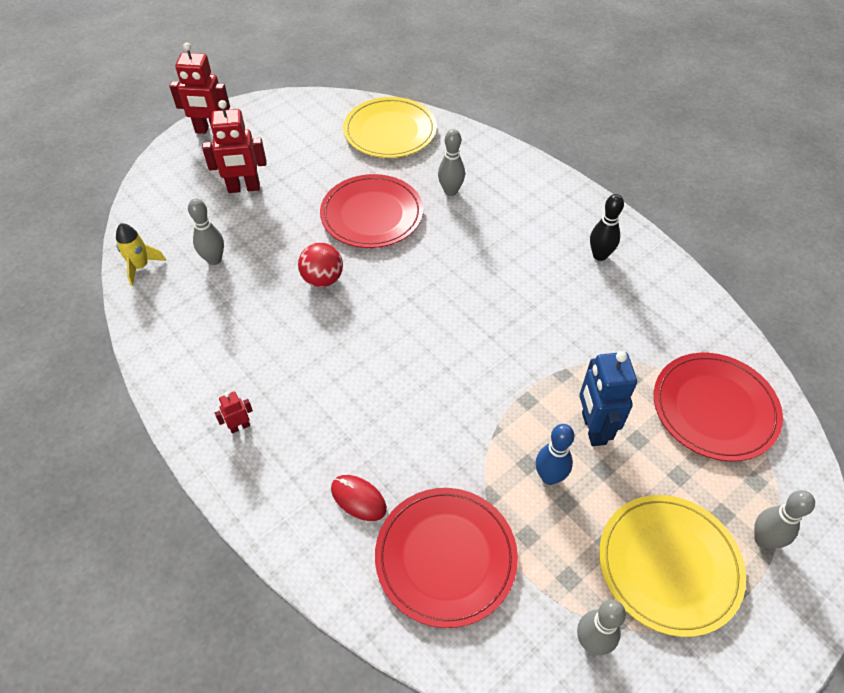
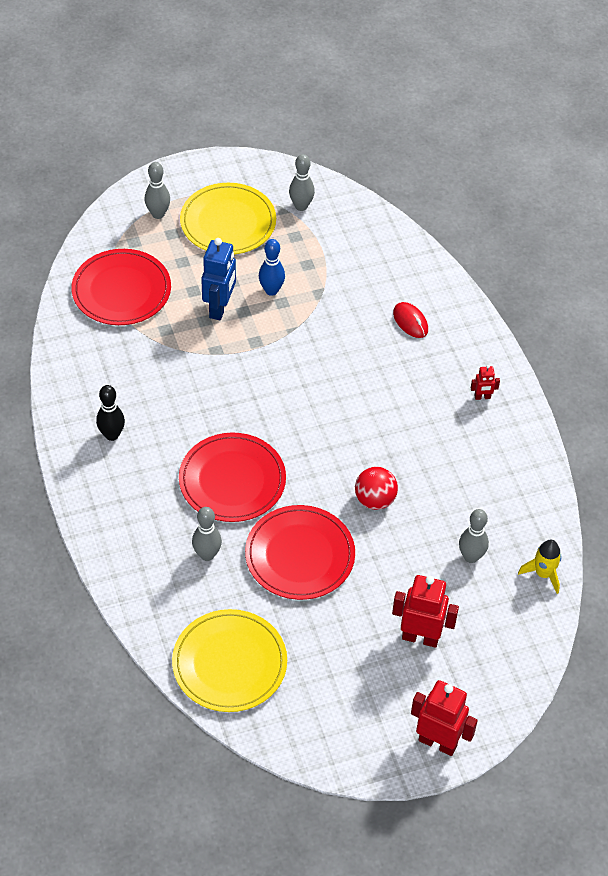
camera: 160 degrees left, 0 degrees up
(445, 557) = (366, 271): red plate -> red plate (232, 480)

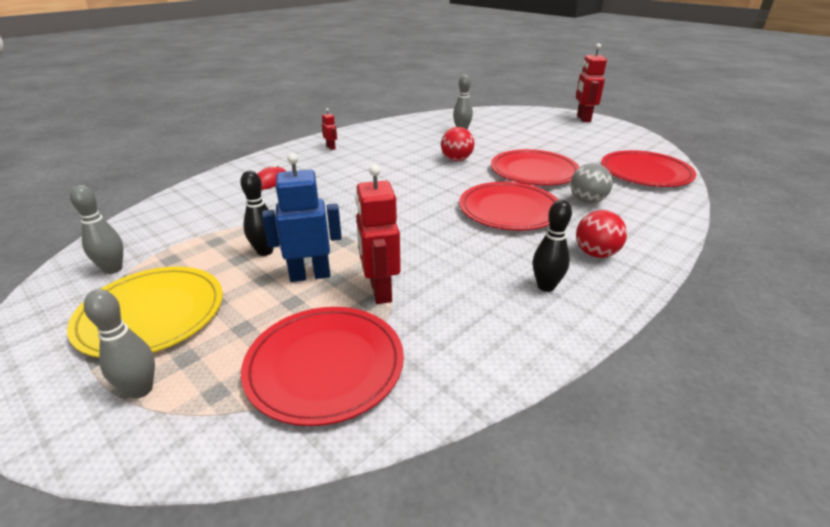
camera: 115 degrees left, 20 degrees down
(125, 495) = (596, 254): none -> red ball
(207, 555) = (587, 201): grey bowling pin -> grey ball
(229, 663) = (645, 172): yellow plate -> red plate
(271, 290) = (265, 251): blue bowling pin -> black bowling pin
(420, 637) = (533, 132): red robot -> red robot (380, 291)
(543, 574) = (449, 115): yellow rocket -> none

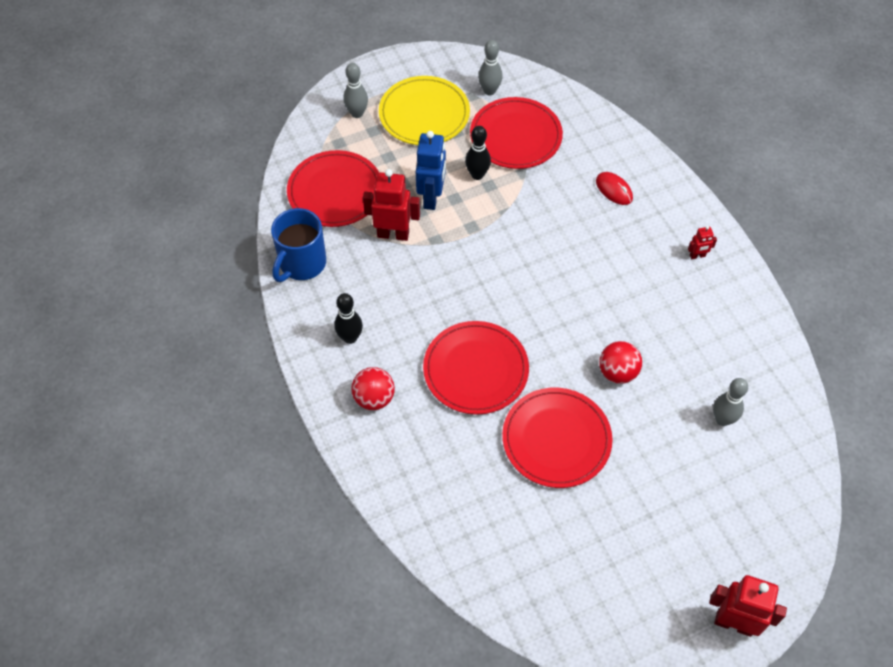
camera: 110 degrees right, 25 degrees up
(475, 360) = (302, 264): none -> blue mug
(587, 201) = (465, 451): grey ball -> none
(645, 172) = (509, 564): red plate -> red plate (515, 136)

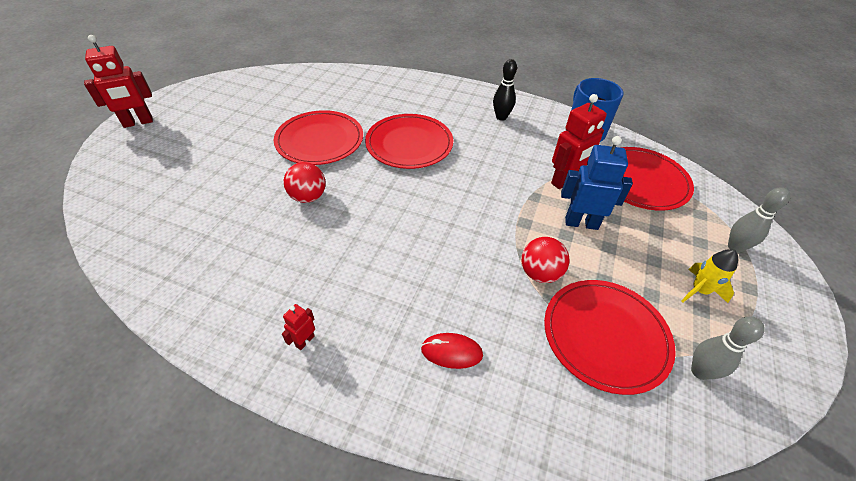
camera: 135 degrees right, 10 degrees down
(374, 398) = (449, 102): red ball -> red ball (540, 273)
(424, 114) = (699, 290): yellow plate -> yellow rocket
(431, 198) = (581, 223): blue robot -> blue robot turned 135 degrees clockwise
(477, 175) = (579, 268): black bowling pin -> none
(722, 419) = (197, 215): grey bowling pin -> none

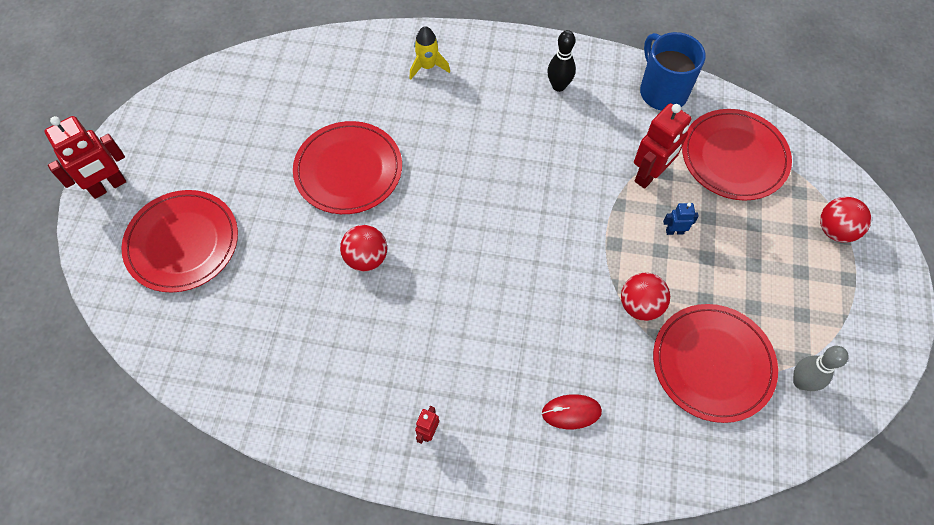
camera: 10 degrees left, 15 degrees up
(409, 144) = (458, 153): red plate -> red plate (182, 243)
(581, 223) = (674, 231): blue robot -> blue robot, size x0.49
(699, 290) = (799, 292): yellow rocket -> yellow rocket (428, 66)
(735, 247) = (835, 230): grey bowling pin -> red ball

